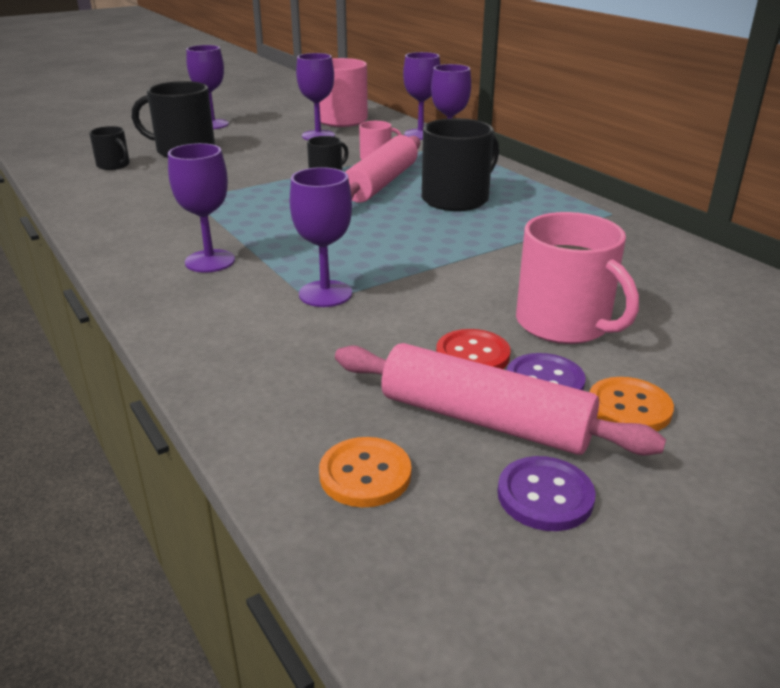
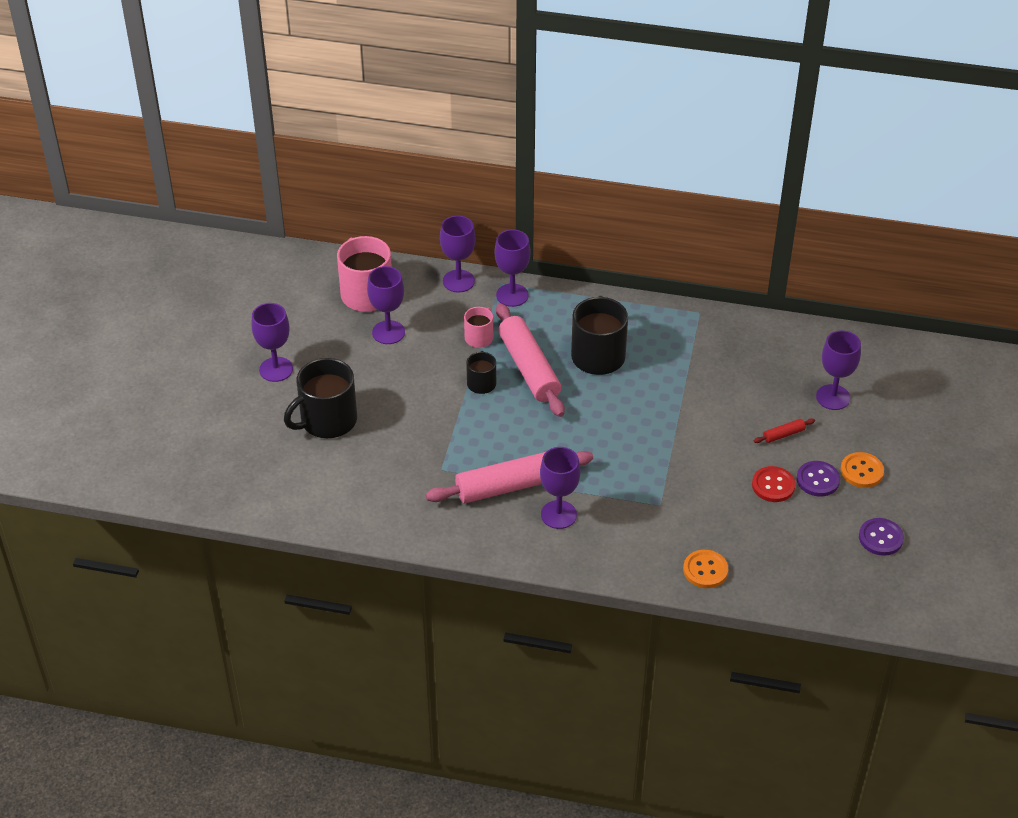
camera: 45 degrees left, 15 degrees up
(114, 165) = (313, 473): black mug -> none
(325, 294) = (656, 494): purple goblet -> purple goblet (833, 397)
(365, 474) = (816, 577): orange button -> orange button (705, 570)
(484, 420) = (822, 519): pink rolling pin -> pink rolling pin (510, 486)
(564, 323) = (783, 434): pink mug -> red rolling pin

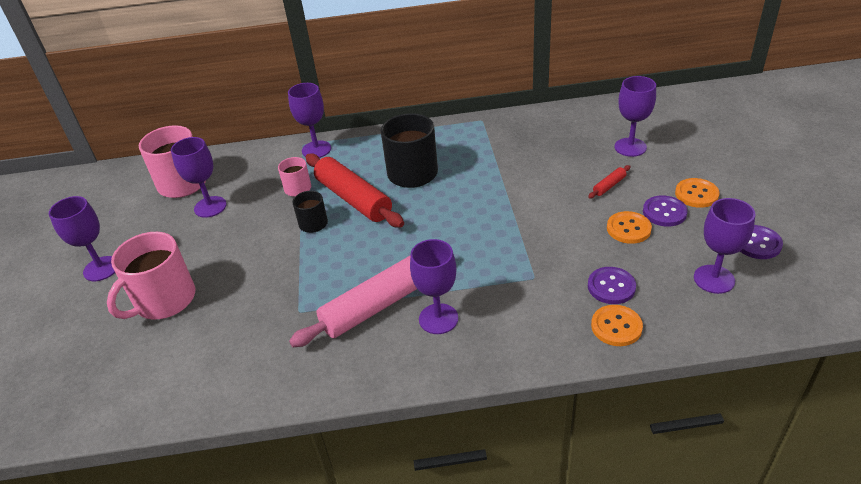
camera: 15 degrees left, 5 degrees down
(327, 420) = (164, 300): black mug -> pink mug
(458, 281) = (265, 152): purple goblet -> purple goblet (714, 279)
(529, 368) = (353, 199): pink rolling pin -> red rolling pin
(722, 535) = (611, 287): none -> purple button
(773, 485) = (628, 229): red button -> orange button

